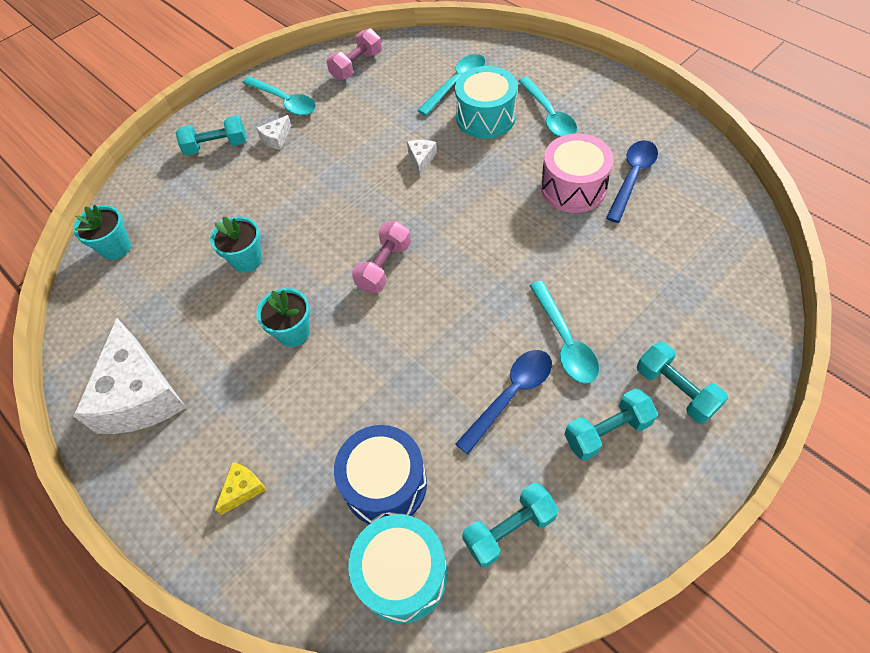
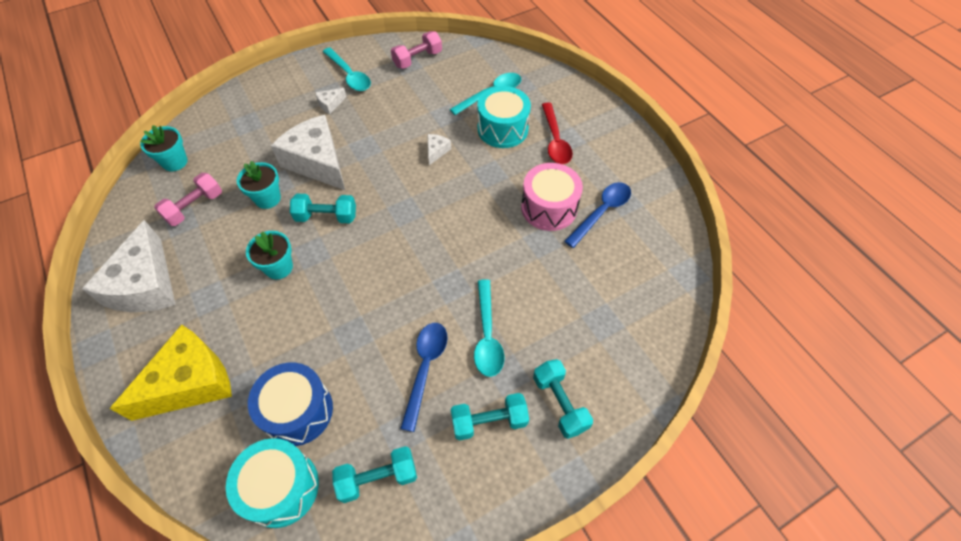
camera: 10 degrees right, 0 degrees up
(216, 146) = (282, 99): turquoise dumbbell -> turquoise dumbbell (326, 216)
(243, 489) = (190, 382): yellow cheese -> yellow cheese, size x2.44
(288, 205) = (317, 162): none -> white cheese
(384, 266) = (370, 233): pink dumbbell -> pink dumbbell (194, 207)
(511, 395) = (425, 368): blue spoon -> blue spoon turned 45 degrees counterclockwise
(549, 116) = (555, 141): turquoise spoon -> red spoon

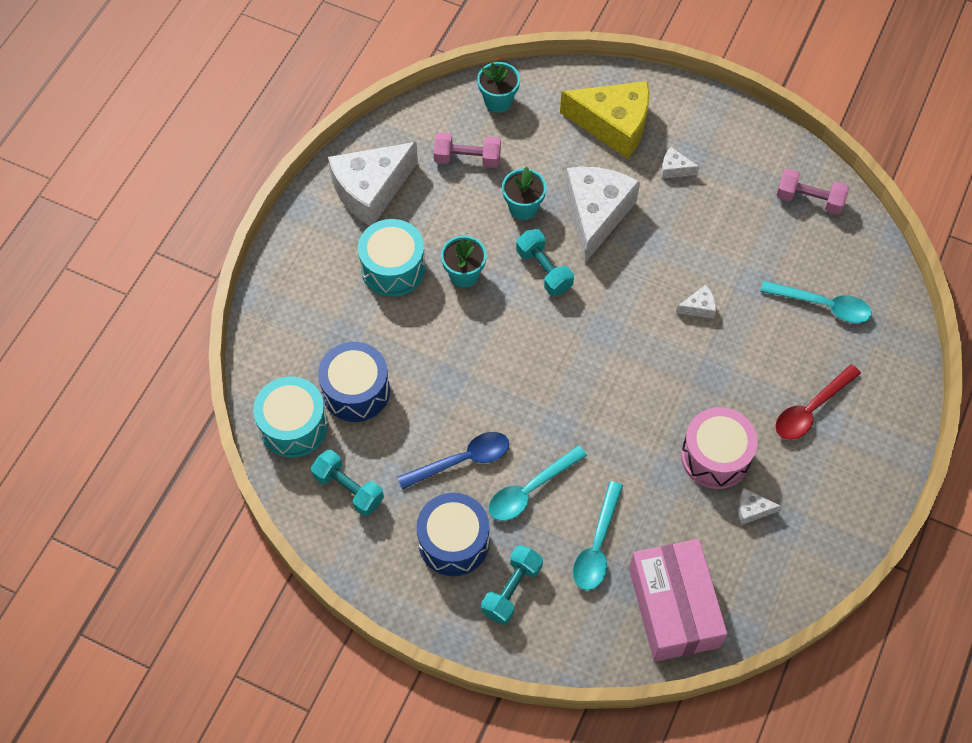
camera: 55 degrees right, 5 degrees up
(190, 382) = (321, 295): yellow cheese -> yellow cheese (613, 125)
(349, 75) = (727, 155): turquoise spoon -> turquoise spoon (597, 546)
(489, 421) = (453, 542): turquoise dumbbell -> blue drum
(502, 129) = (782, 348): turquoise drum -> turquoise drum (393, 268)
(602, 212) = (751, 510): blue spoon -> white cheese
(644, 301) = (673, 607): none -> pink box

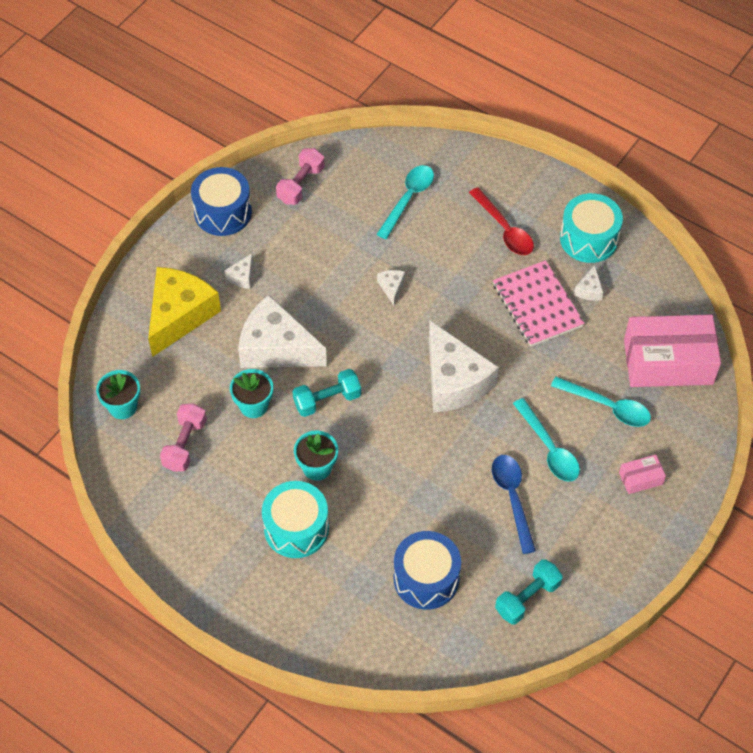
camera: 80 degrees left, 5 degrees down
(293, 426) = (454, 639): turquoise drum -> turquoise drum (588, 239)
(371, 190) = (199, 536): white cheese -> white cheese (454, 380)
(453, 542) = (591, 517): blue drum -> blue drum (223, 212)
(511, 589) = (640, 478): turquoise dumbbell -> pink box
(715, 456) = (537, 305): pink drum -> pink notebook

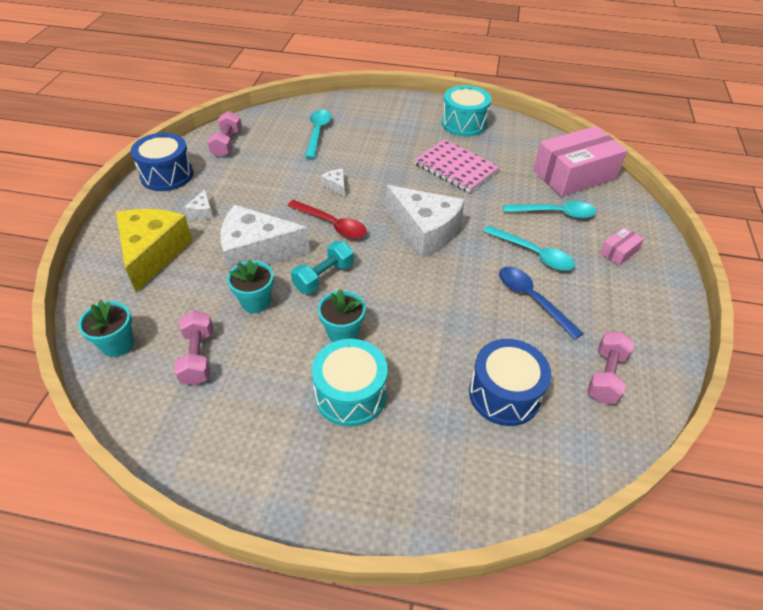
camera: 25 degrees left, 10 degrees down
(504, 229) = (401, 132): red spoon -> red spoon (332, 225)
(527, 598) = (605, 376): turquoise dumbbell -> pink dumbbell
(589, 290) = (486, 150): white cheese -> none

